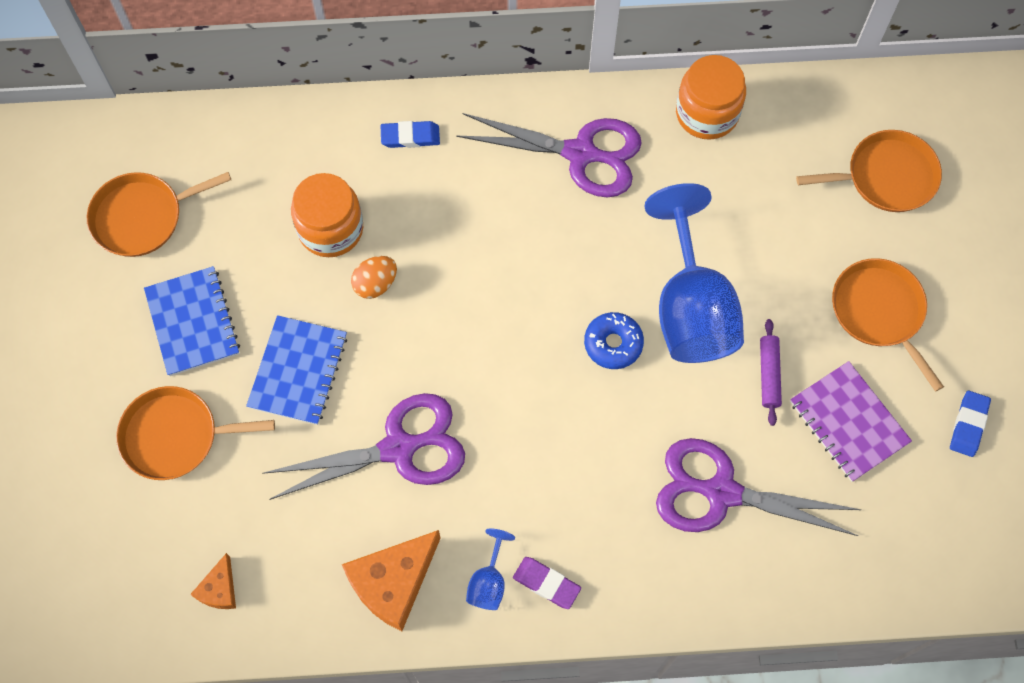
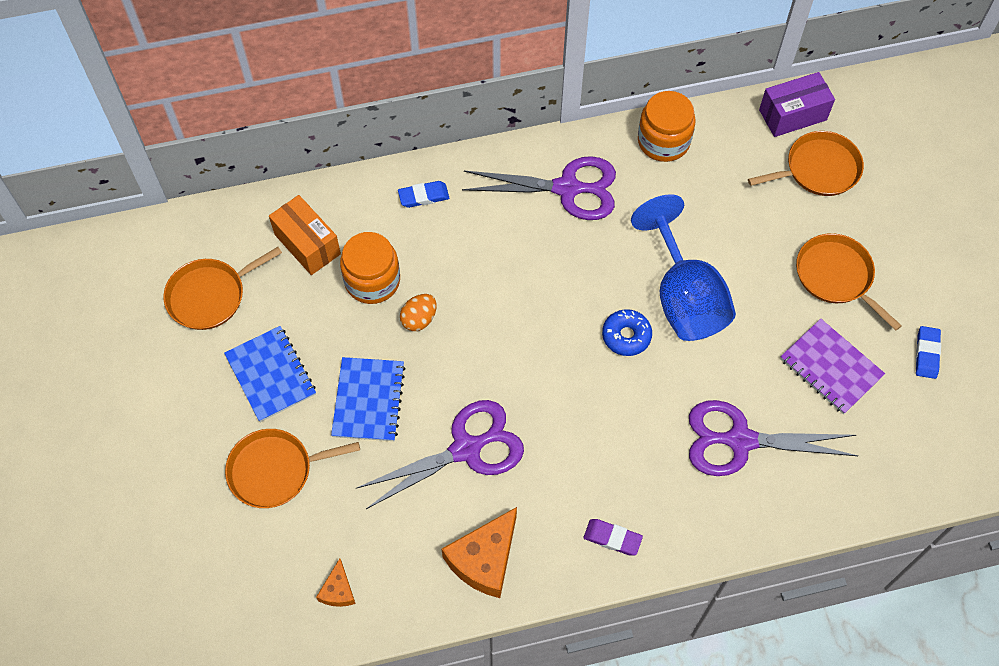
camera: 10 degrees left, 5 degrees down
(265, 173) = (307, 244): none -> orange box
(488, 582) = (564, 545): blue goblet -> none
(769, 374) = (758, 340): purple rolling pin -> none
(869, 104) = (792, 115): none -> purple box

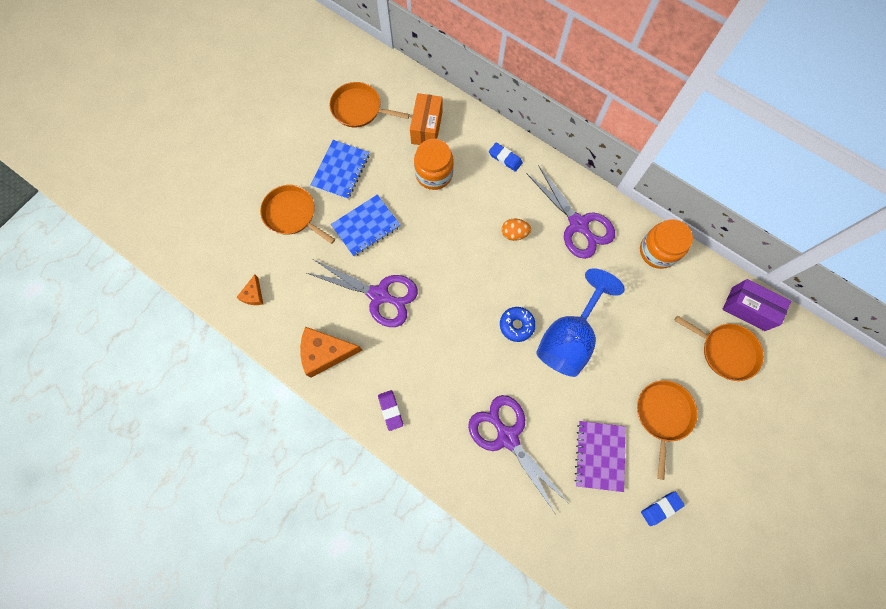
camera: 50 degrees right, 10 degrees up
(338, 590) = (253, 295): orange cheese -> orange cheese turned 45 degrees counterclockwise
(419, 319) = (432, 213): orange egg -> orange egg (514, 234)

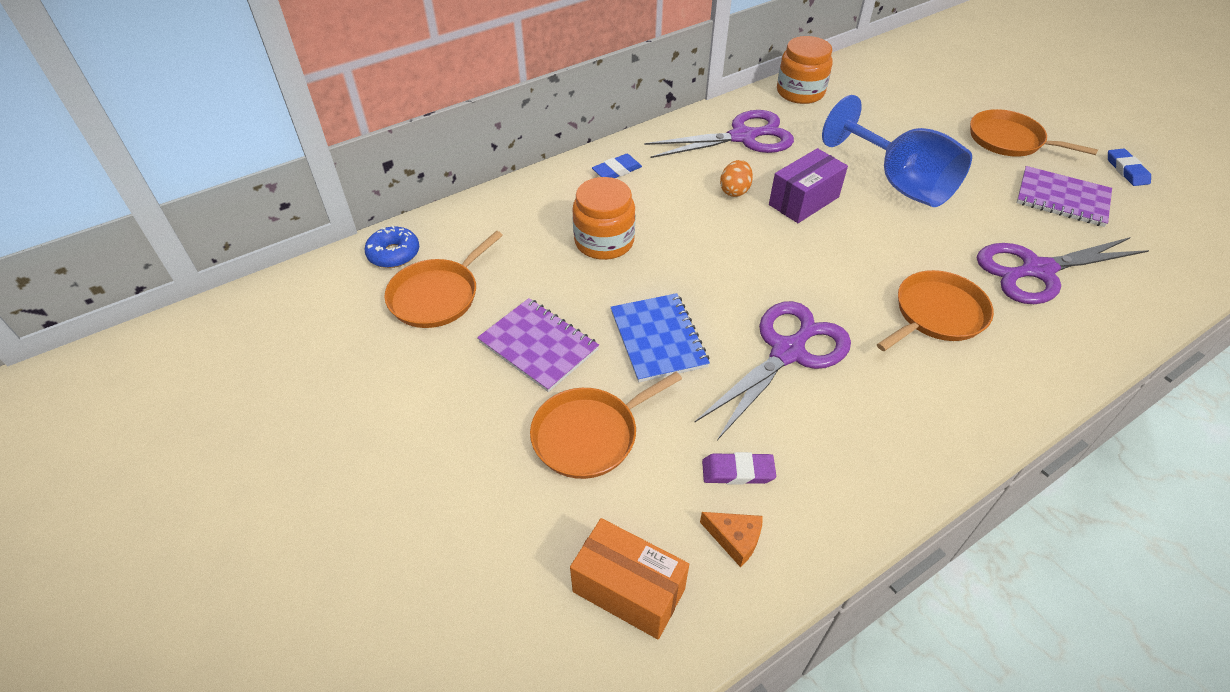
camera: 70 degrees left, 25 degrees down
(325, 353) = (878, 449): orange cheese -> none
(341, 170) = (538, 346): blue notebook -> purple notebook
(390, 410) = (992, 386): purple eraser -> purple eraser (737, 471)
(426, 128) = (522, 230): orange box -> orange box (628, 590)
(516, 325) = (872, 222): blue donut -> blue donut (394, 254)
(725, 351) = (934, 82): orange pan -> orange pan (936, 314)
(748, 309) = (887, 57): purple box -> purple box (803, 201)

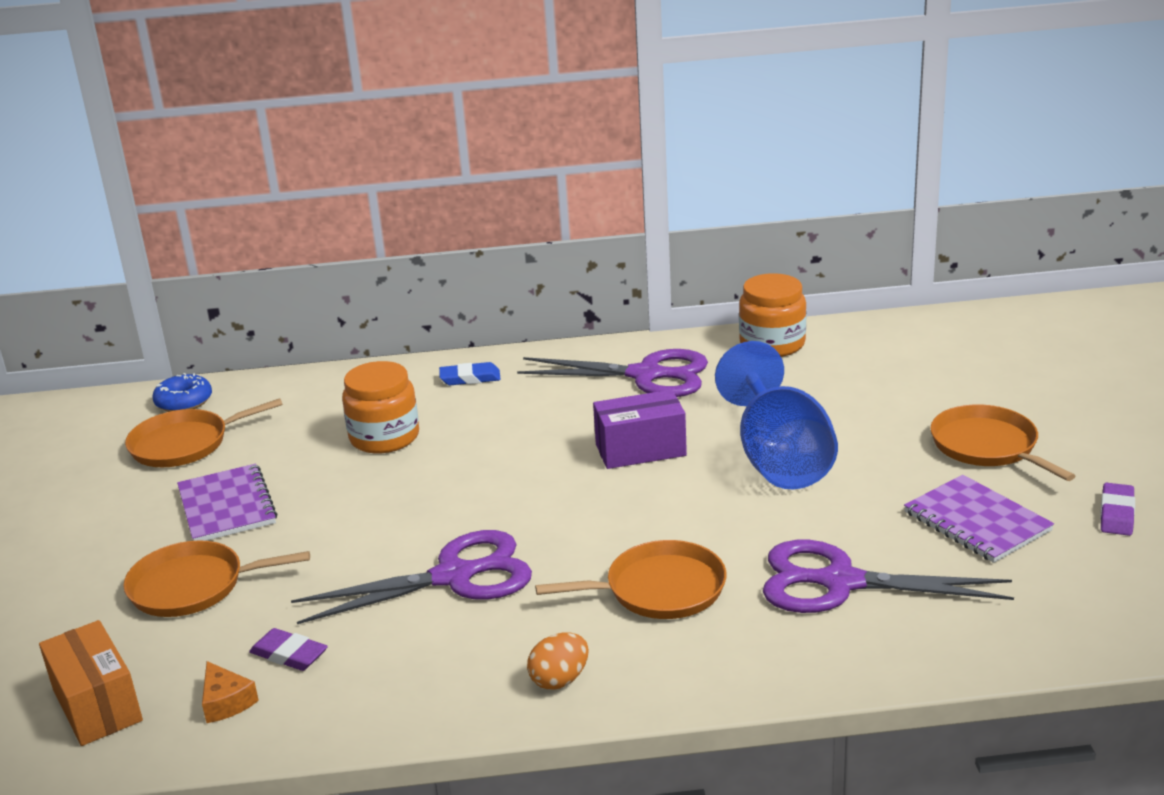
camera: 30 degrees right, 20 degrees down
(658, 339) = (340, 531): blue notebook -> none
(734, 190) = (574, 423): orange egg -> orange egg (560, 680)
(1126, 170) = (1116, 514): blue eraser -> purple eraser

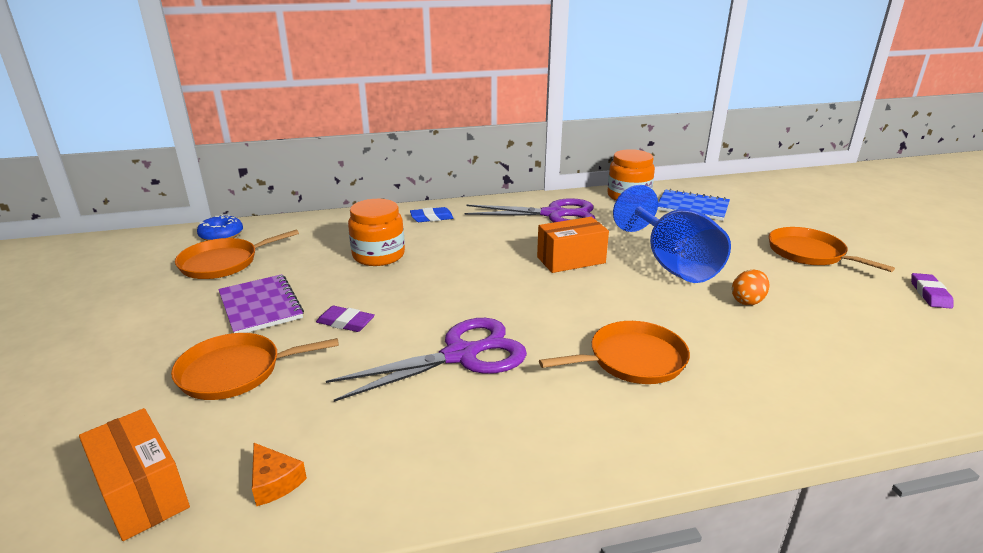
camera: 10 degrees left, 0 degrees up
(289, 654) = (330, 430): purple eraser -> purple eraser (345, 322)
(560, 680) = (583, 443): orange egg -> orange egg (747, 301)
(640, 450) = (571, 260): purple box -> orange box
(840, 582) = (770, 349): purple scissors -> none
(860, 364) = (692, 207): none -> blue notebook
(977, 521) = (838, 302): purple notebook -> none

